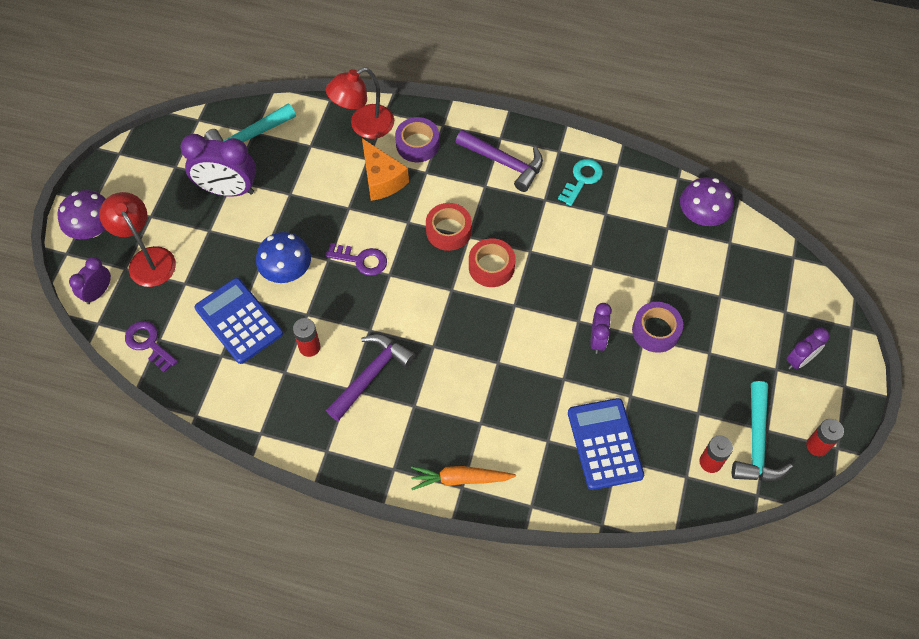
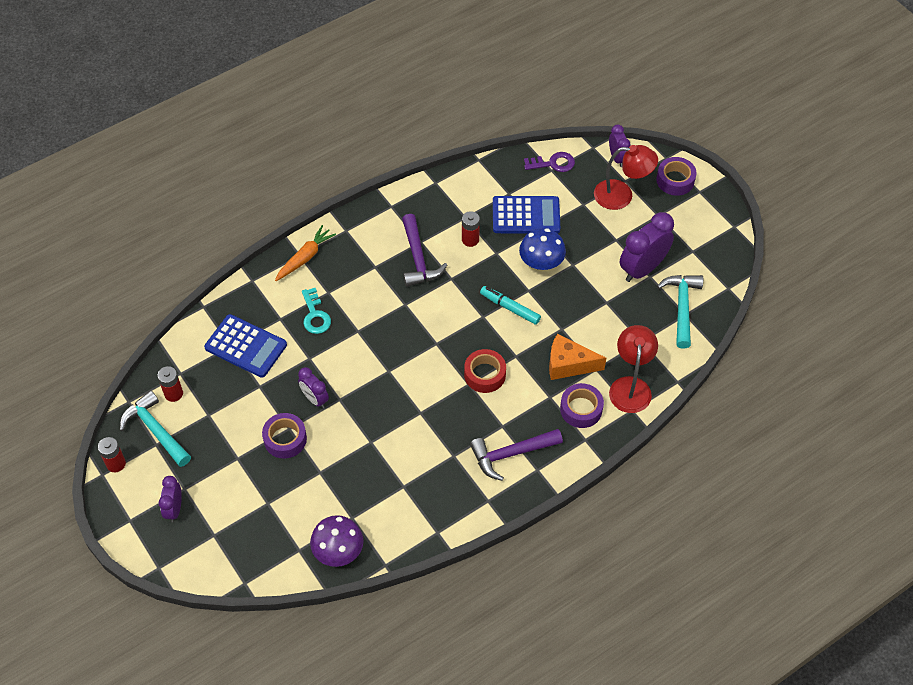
camera: 130 degrees right, 5 degrees down
(93, 228) = (675, 180): purple mushroom -> purple tape
(361, 260) = (510, 308): purple key -> turquoise marker
(491, 267) = (430, 379): red tape -> none
(582, 179) = (447, 495): turquoise key -> turquoise key (315, 315)

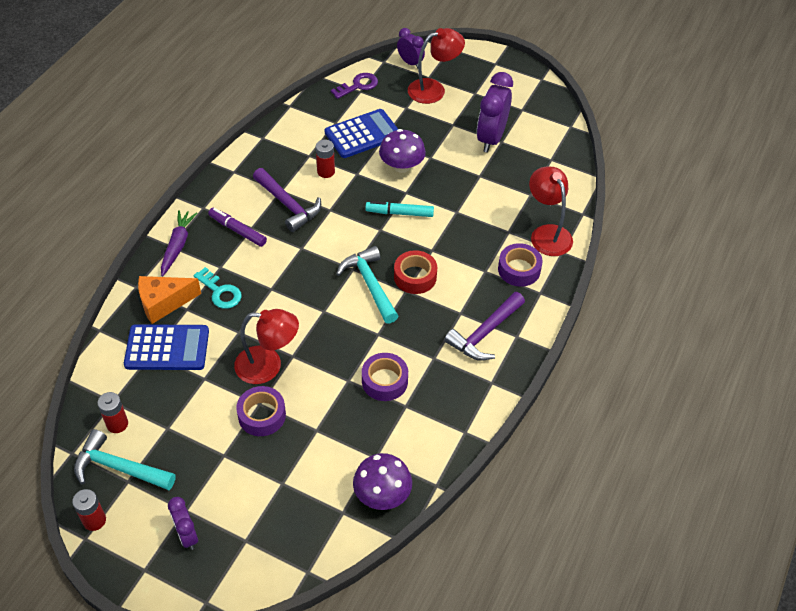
camera: 30 degrees left, 5 degrees down
(305, 257) = (177, 246): orange carrot -> purple carrot
(315, 399) = (268, 366): purple clock -> red lamp
(362, 264) = (237, 230): none -> purple marker
(541, 262) = (401, 166): blue mushroom -> purple mushroom
(568, 364) = (483, 238): orange cheese -> orange cheese (164, 303)
(675, 180) = (469, 62): purple tape -> purple tape (384, 381)
(682, 307) = (544, 155): turquoise hammer -> turquoise hammer (370, 284)

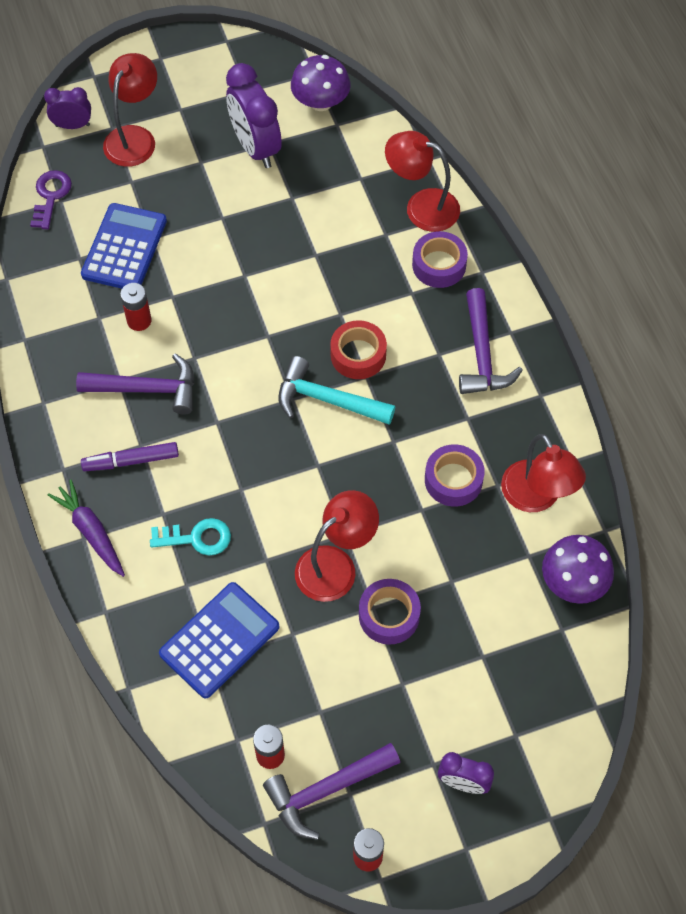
camera: 45 degrees left, 10 degrees up
(119, 468) = (326, 790): turquoise hammer -> purple hammer
(164, 303) = (156, 601): orange cheese -> none
(399, 213) = (265, 302): turquoise marker -> none
(401, 166) = (206, 250): purple mushroom -> purple mushroom (320, 102)
(419, 432) = (536, 497): none -> red lamp

